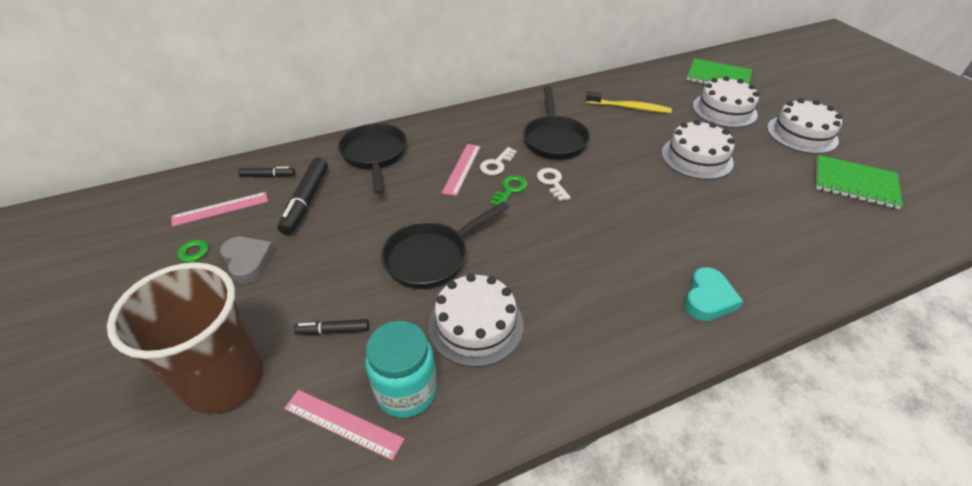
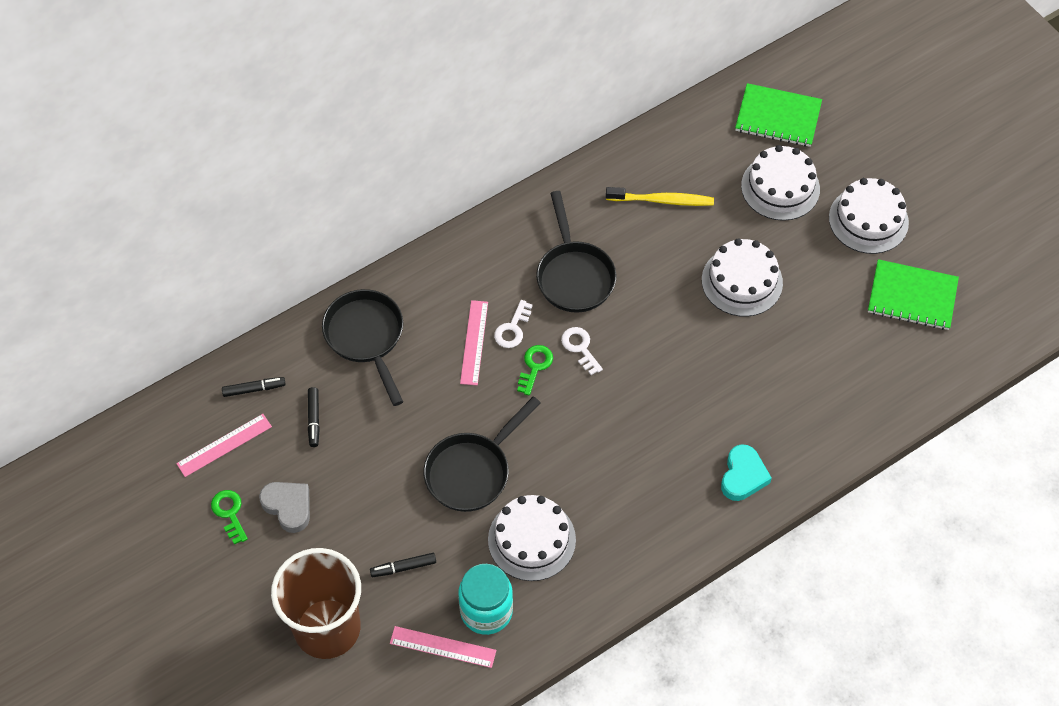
camera: 10 degrees left, 15 degrees up
(306, 201) = (314, 419): black marker -> black marker, size x0.56

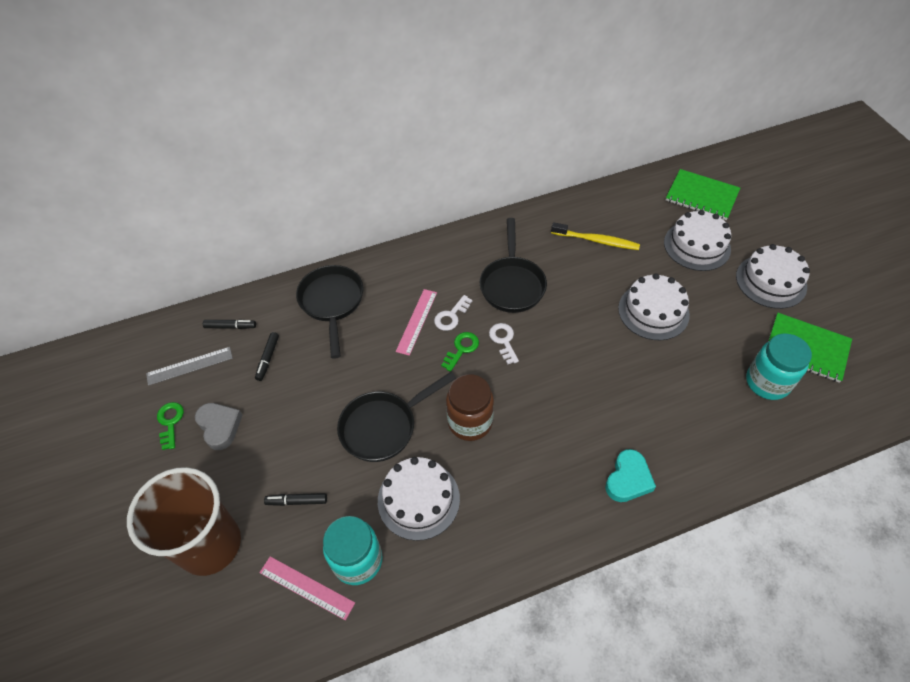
camera: 15 degrees right, 5 degrees down
(224, 445) = (189, 366): pink ruler -> grey ruler
(565, 448) = (470, 422): none -> brown jar
(874, 343) = (767, 382): none -> turquoise jar

